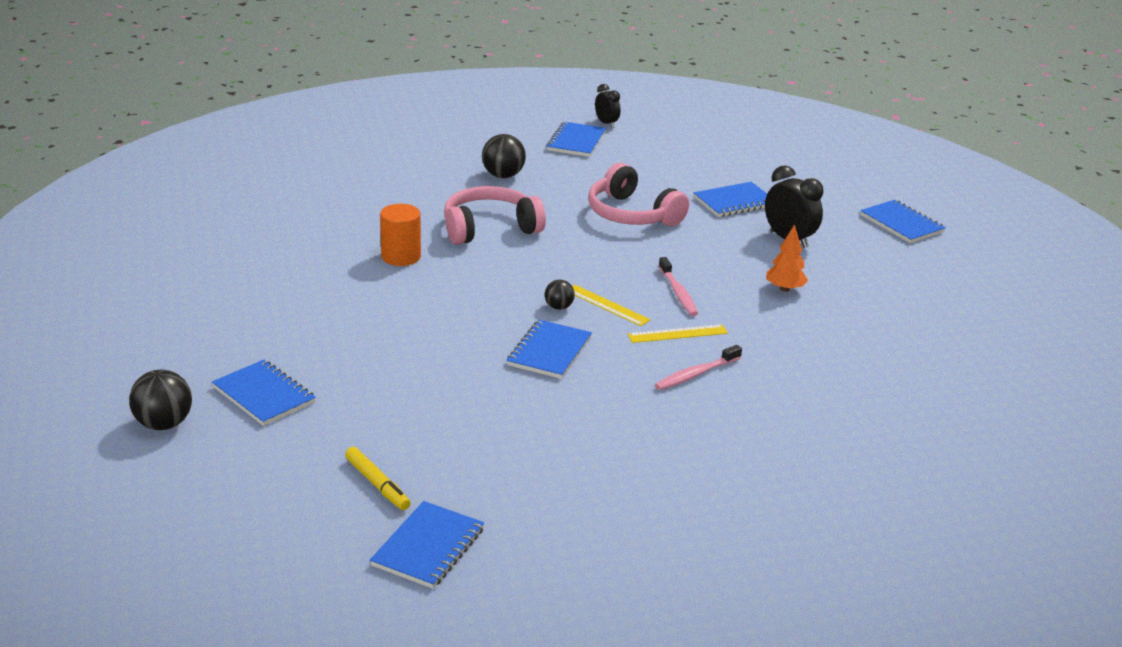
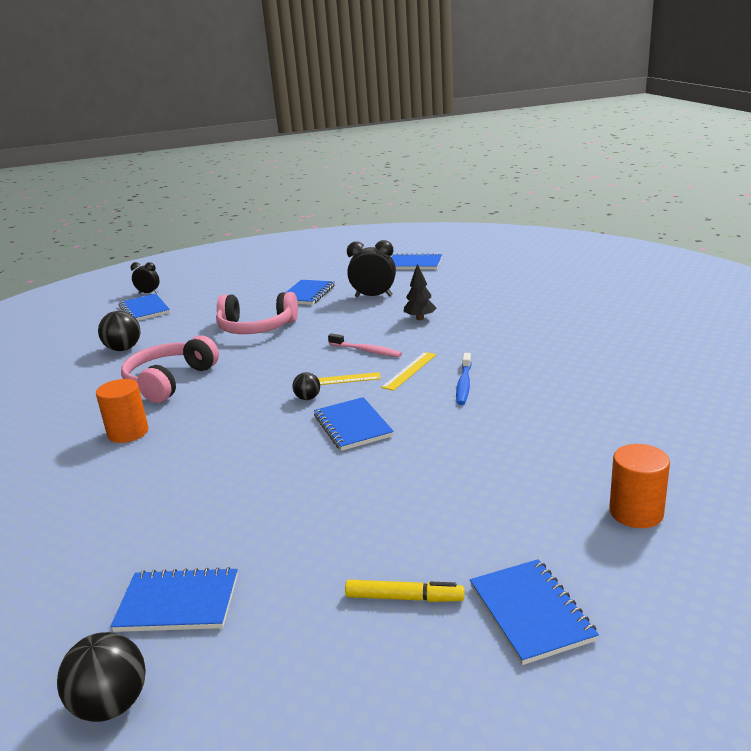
camera: 40 degrees left, 5 degrees down
(615, 551) = (636, 513): none -> orange cylinder
(696, 374) = (464, 384): pink toothbrush -> blue toothbrush
(784, 289) = (420, 318): orange tree -> black tree

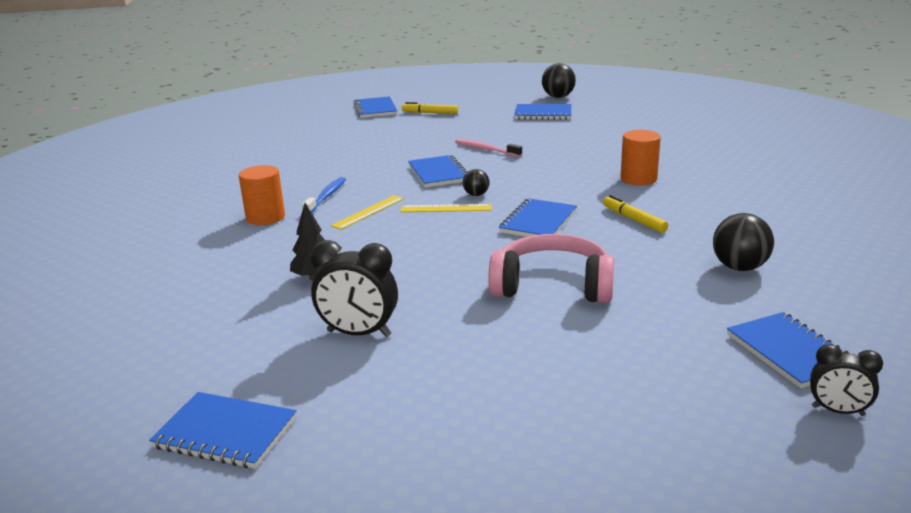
camera: 175 degrees left, 0 degrees up
(169, 381) = (633, 220): pink headphones -> yellow marker
(307, 294) = (475, 356): blue notebook -> blue notebook (538, 222)
(366, 351) = (405, 237): pink toothbrush -> pink toothbrush (486, 149)
(636, 513) = (290, 131): orange cylinder -> orange cylinder (265, 217)

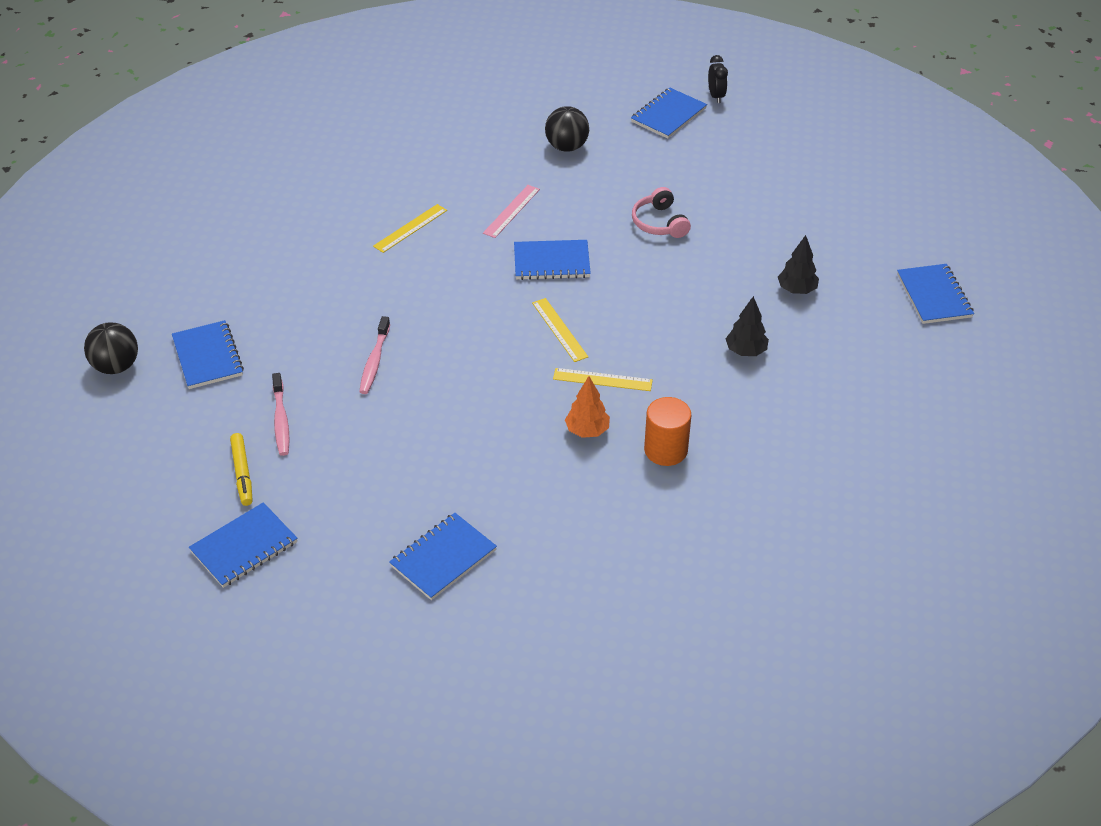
camera: 120 degrees left, 20 degrees up
(326, 197) = (587, 430): blue toothbrush -> orange tree
(359, 333) = (796, 290): black clock -> black tree
(438, 173) = (472, 371): blue notebook -> blue notebook (443, 558)
(462, 124) = (281, 420): none -> pink toothbrush
(476, 195) = (514, 321): black ball -> none
(552, 285) = (659, 223): pink headphones -> pink headphones, size x0.62
(633, 220) = (511, 211): yellow marker -> pink ruler
(638, 179) = (410, 228): orange cylinder -> yellow ruler

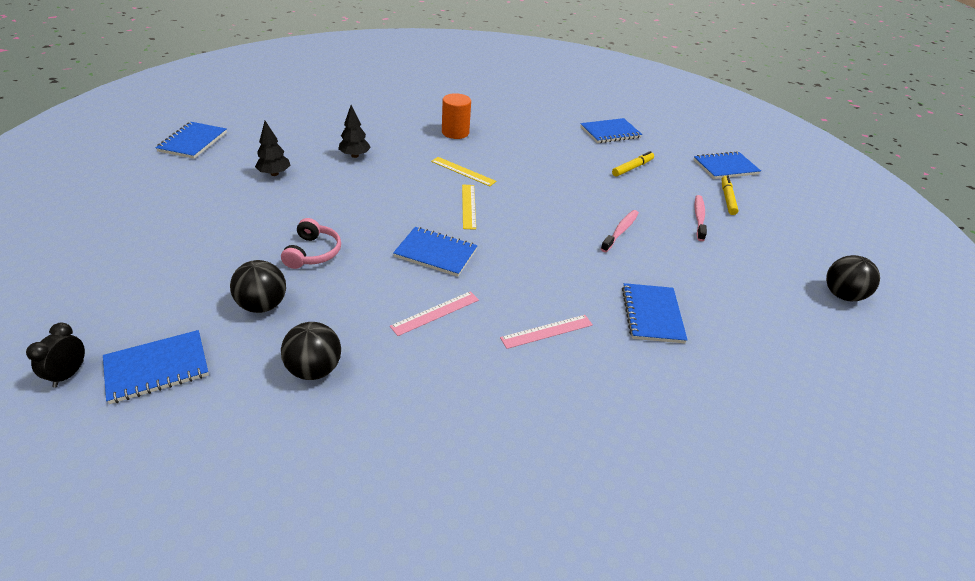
camera: 160 degrees left, 5 degrees down
(208, 357) = (760, 277): blue notebook -> blue notebook (652, 315)
(386, 482) = (632, 168): none -> yellow marker
(410, 228) = (547, 331): yellow ruler -> pink ruler
(587, 430) = (494, 153): orange tree -> none
(649, 171) = (263, 305): none -> black ball

